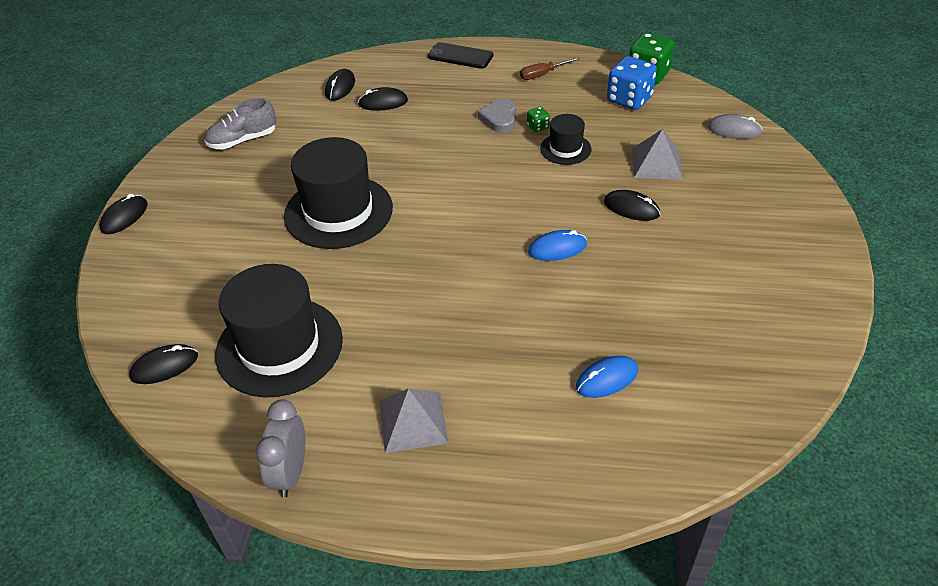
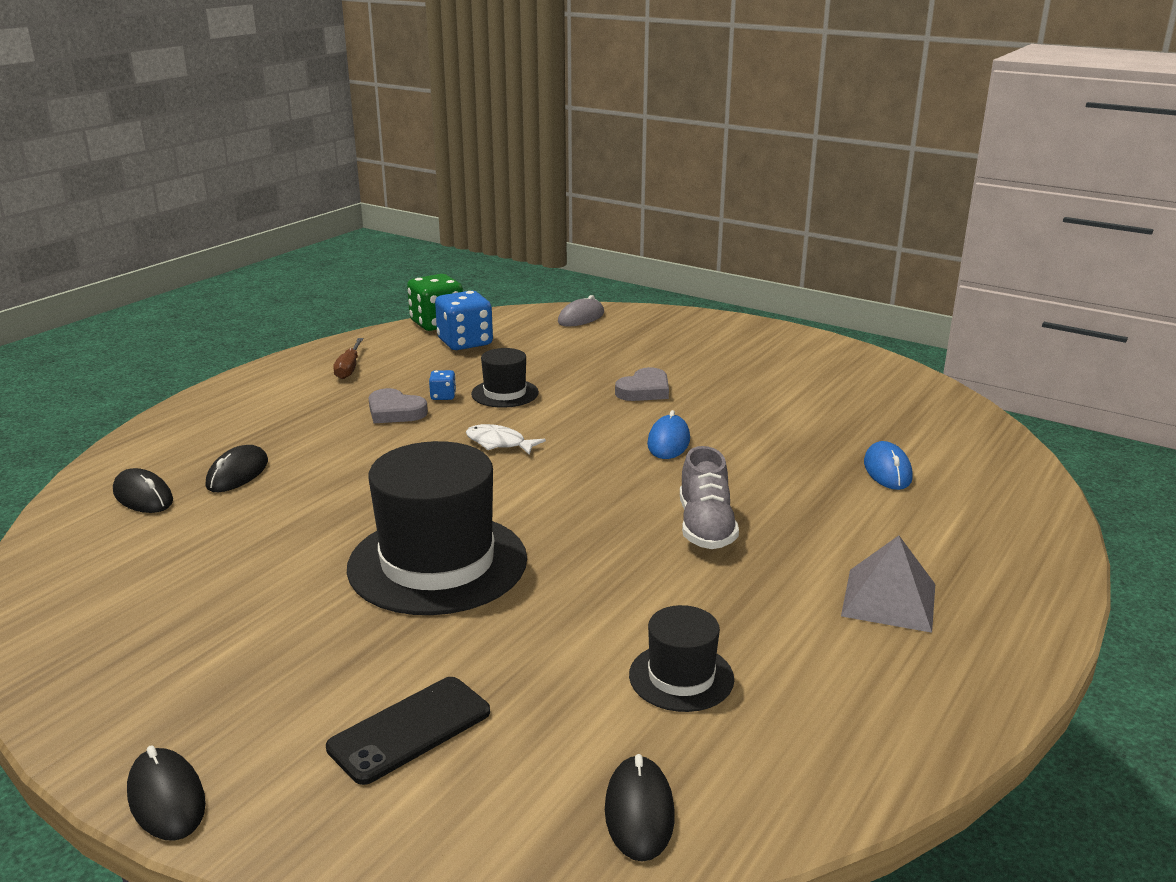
camera: 65 degrees left, 20 degrees down
(243, 140) = (137, 612): grey shoe -> grey shoe (705, 527)
(279, 346) = (681, 677): black hat -> black hat, size x0.50
(291, 473) = (936, 718): grey clock -> none
(460, 56) = (225, 401): black phone -> black phone (410, 730)
(492, 176) = (499, 443): none -> white fish
(537, 127) = (443, 396): green dice -> blue dice
(631, 208) = (644, 390): black mouse -> grey heart
(656, 163) = (588, 360): grey pyramid -> none

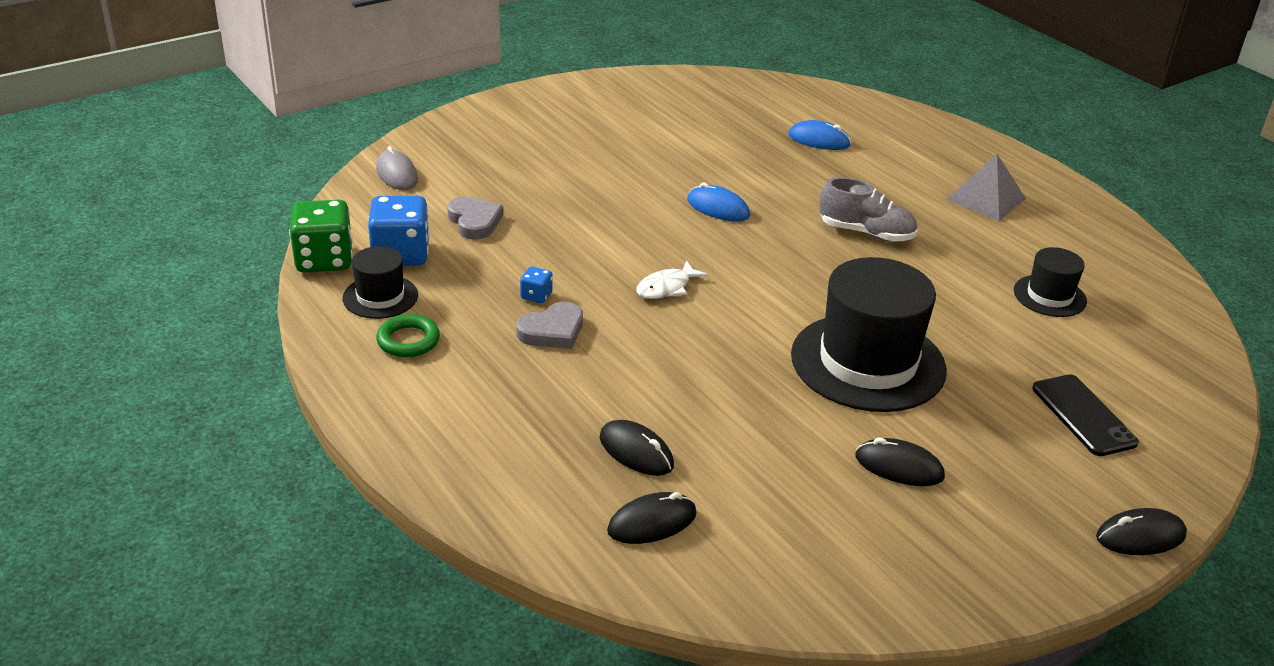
camera: 70 degrees left, 10 degrees up
(349, 368) = (408, 341): brown screwdriver -> green ring
(505, 393) = (557, 260): black hat -> black hat (380, 297)
(639, 812) = (1175, 346): black mouse -> black mouse (899, 467)
(644, 390) = (607, 190): grey heart -> grey heart (474, 221)

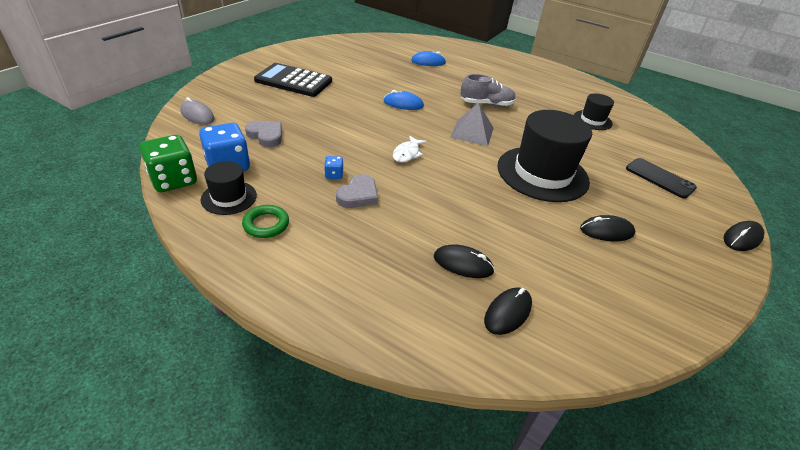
camera: 25 degrees left, 5 degrees up
(564, 141) = (293, 81): none -> black calculator
(986, 199) = (526, 78): grey pyramid -> grey pyramid (472, 132)

